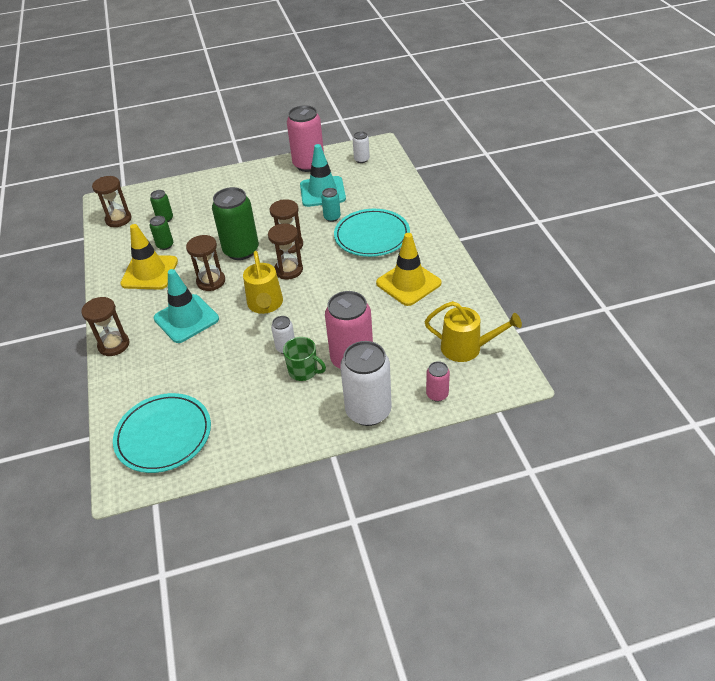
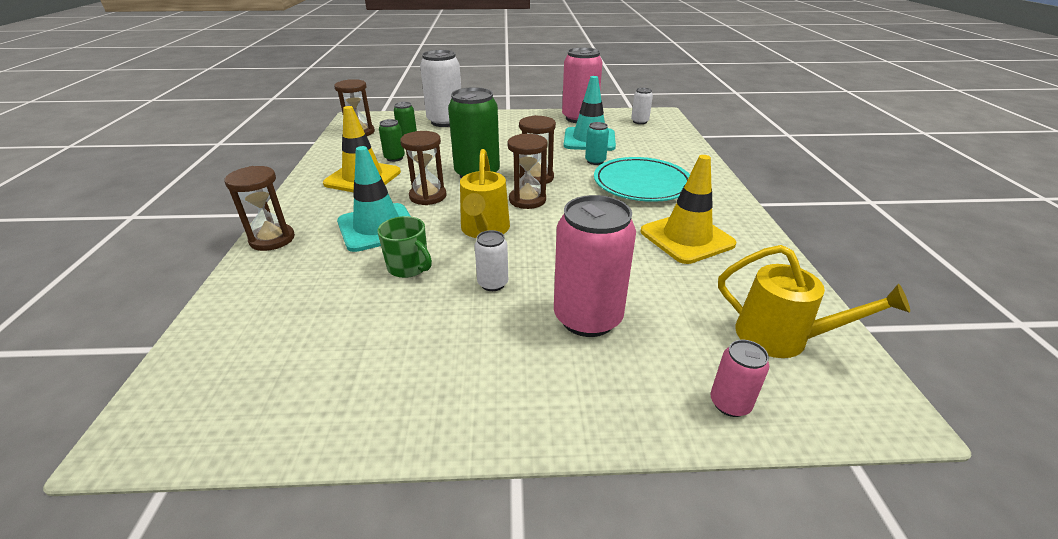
camera: 10 degrees right, 10 degrees down
(163, 435) = (254, 369): turquoise plate -> none
(304, 371) = (508, 319): green mug -> green mug (409, 267)
(368, 411) = (600, 405): white can -> white can (445, 122)

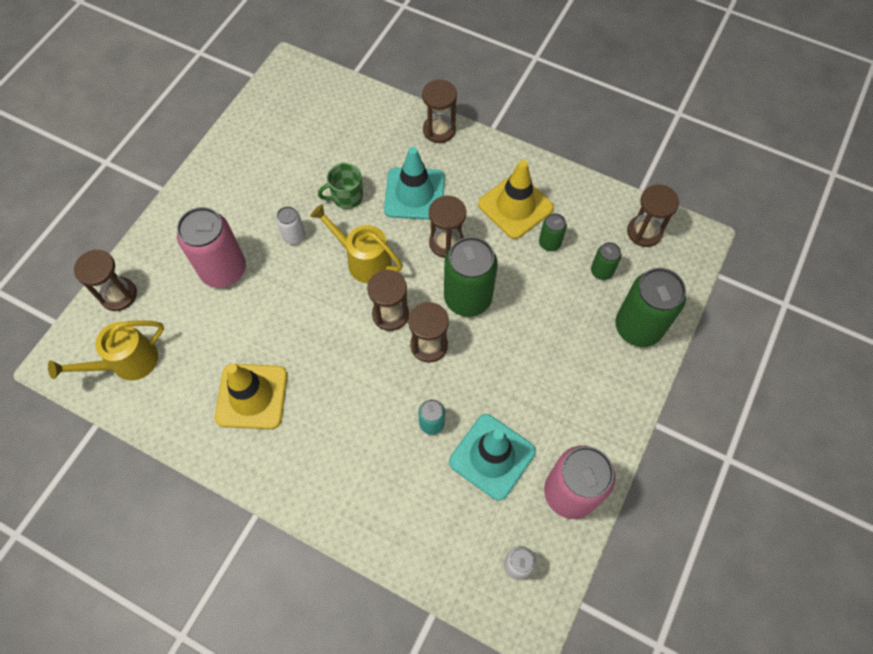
camera: 120 degrees right, 30 degrees up
(445, 122) = (638, 327): white can -> green can
(641, 183) = (356, 432): turquoise plate -> none
(730, 403) = (119, 295): pink can -> brown hourglass

